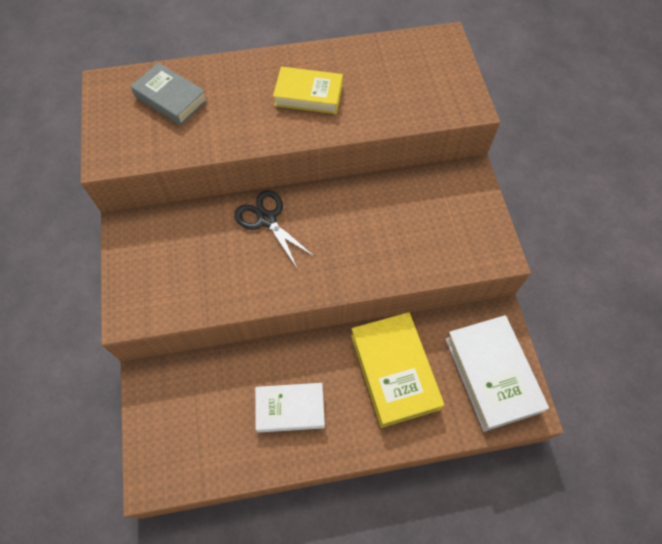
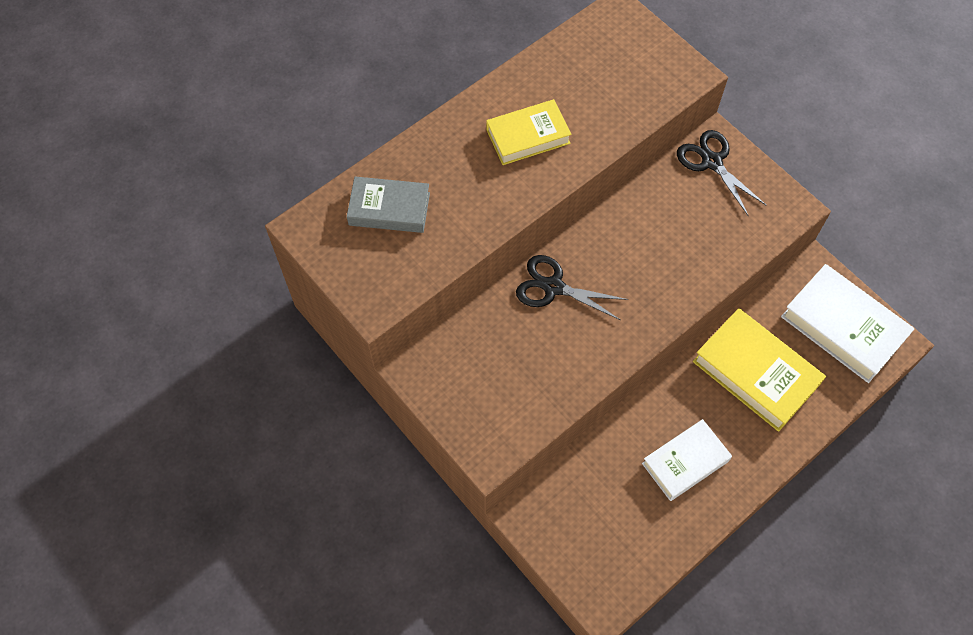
camera: 30 degrees left, 0 degrees up
(456, 188) = (711, 162): none -> black scissors

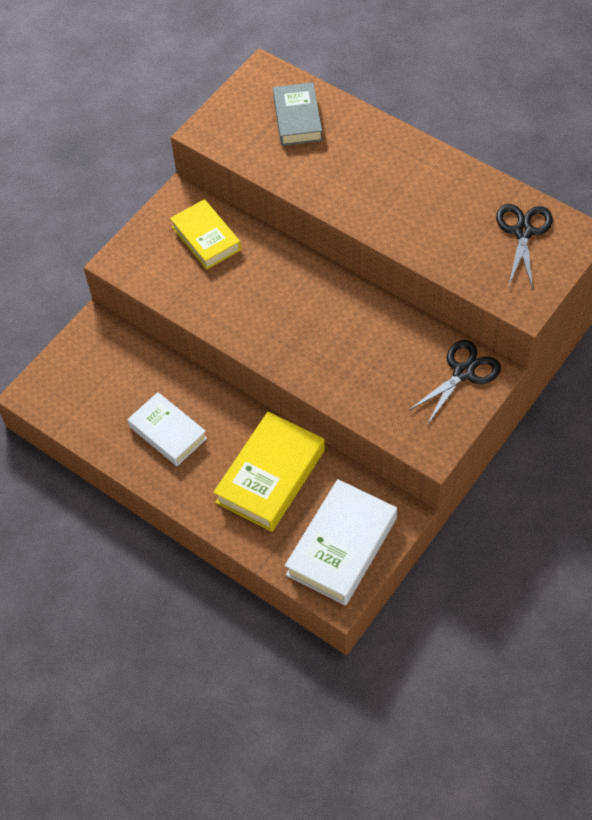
camera: 80 degrees right, 5 degrees down
(528, 136) = (404, 195): yellow book -> yellow book (206, 238)
(553, 287) = (285, 273): black scissors -> black scissors (523, 232)

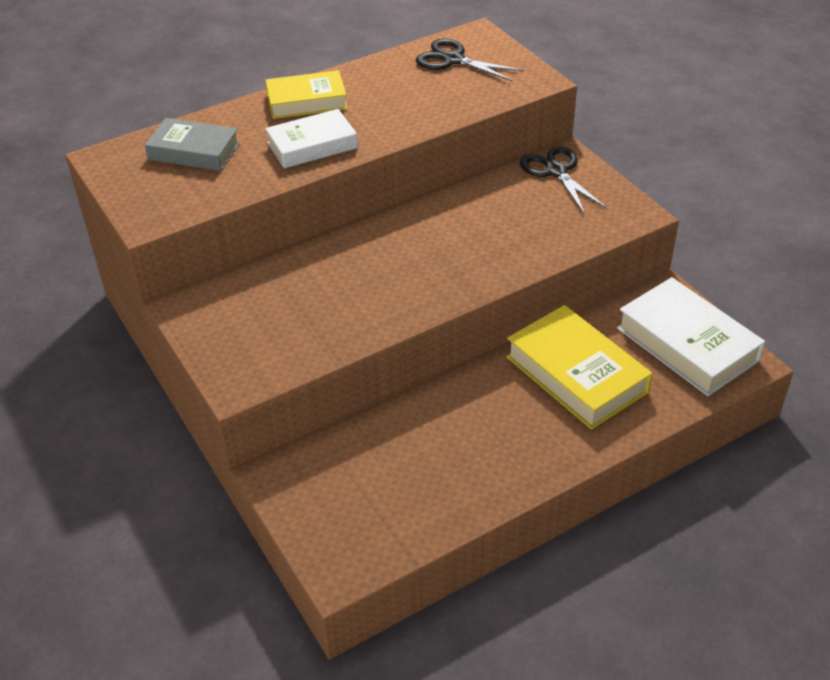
camera: 70 degrees left, 15 degrees down
(168, 432) = (474, 446): white book -> white book (312, 145)
(206, 238) = (261, 300): yellow book -> yellow book (307, 101)

